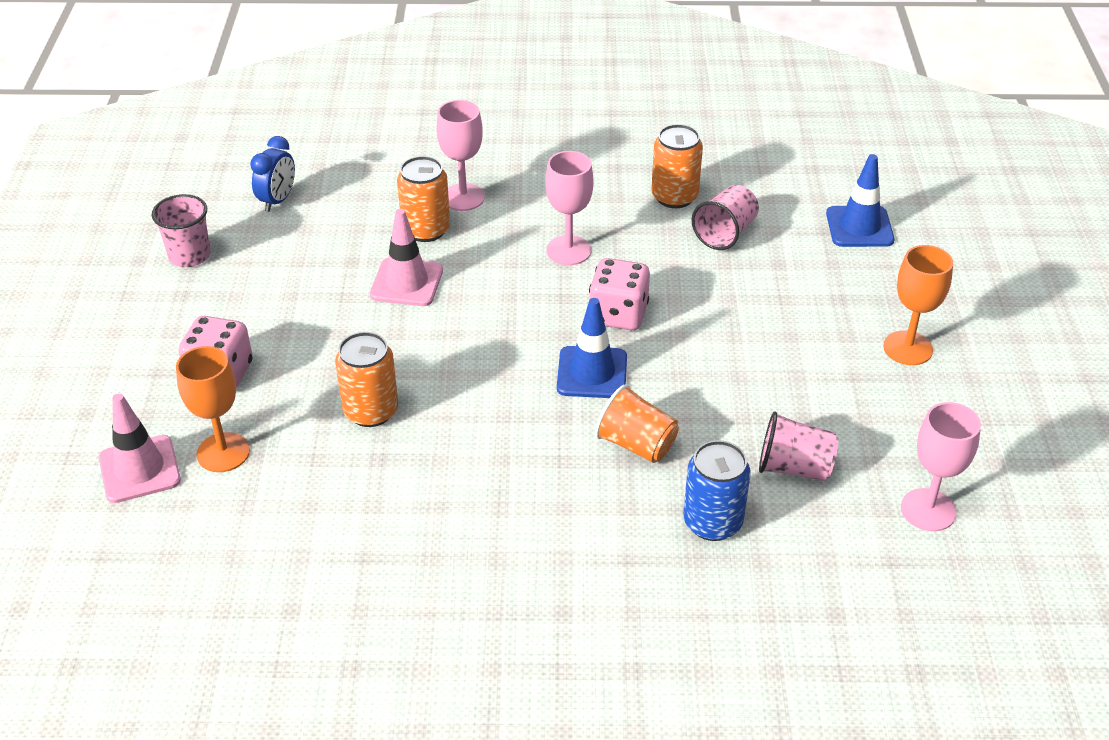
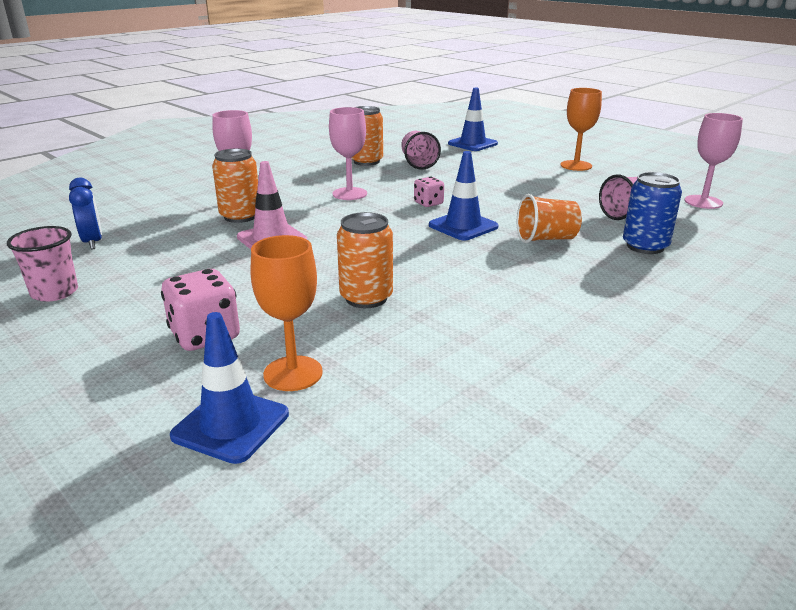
camera: 45 degrees left, 15 degrees down
(139, 469) = (231, 425): pink traffic cone -> blue traffic cone
(618, 315) = (428, 203): pink dice -> pink dice, size x0.60

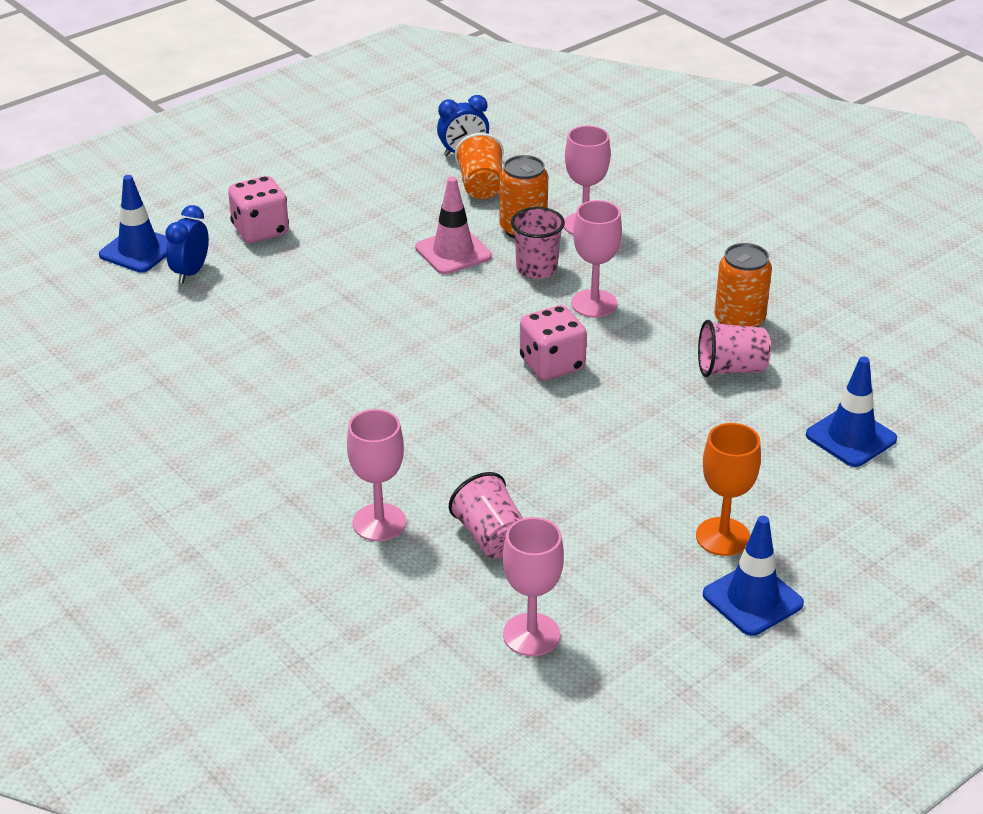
camera: 95 degrees right, 10 degrees up
(55, 292) = (357, 153): pink cup -> pink cup (536, 268)
(293, 373) = (191, 272): orange goblet -> blue clock
(366, 298) = (302, 309): orange can -> none
(428, 203) = (552, 364): pink dice -> pink dice, size x1.68
(463, 226) = (468, 385): blue traffic cone -> blue traffic cone (752, 599)
(546, 239) = (417, 444): orange cup -> orange cup (481, 186)
(645, 246) = (379, 522): blue can -> pink goblet

